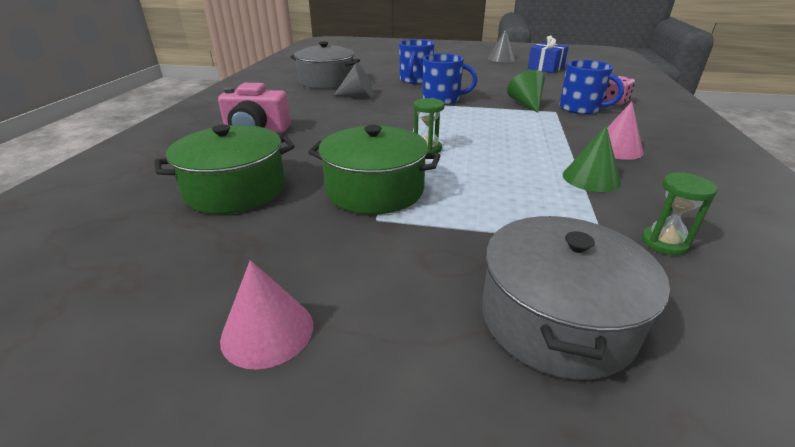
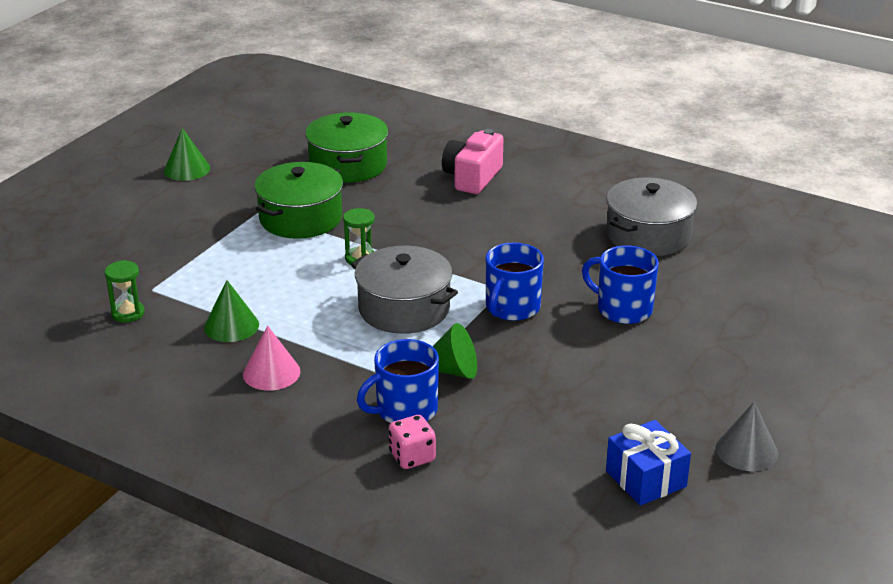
camera: 110 degrees right, 0 degrees up
(267, 331) = (187, 169): pink cone -> green cone
(358, 96) = (562, 248): grey cone -> none
(556, 319) = (115, 245): grey pot -> grey pot (404, 308)

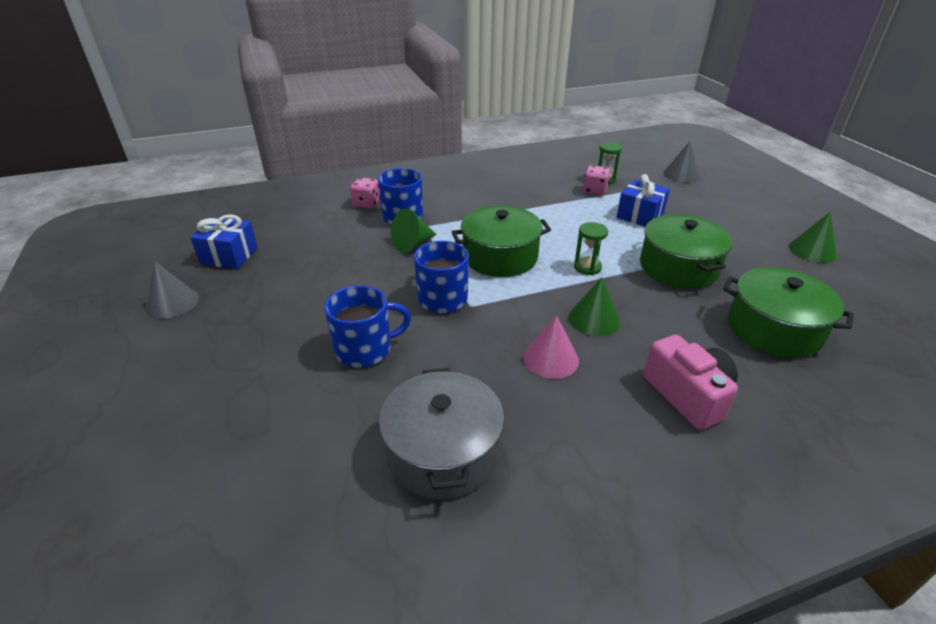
camera: 130 degrees right, 5 degrees up
(55, 269) = (681, 174): none -> grey cone
(174, 309) = (594, 191): none -> pink dice
(210, 263) = (640, 215): none -> blue gift
(231, 326) = (555, 200): green cone -> green cone (594, 319)
(271, 373) = (493, 196): pink cone -> pink cone (551, 358)
(404, 308) = (500, 257): grey pot -> green pot

